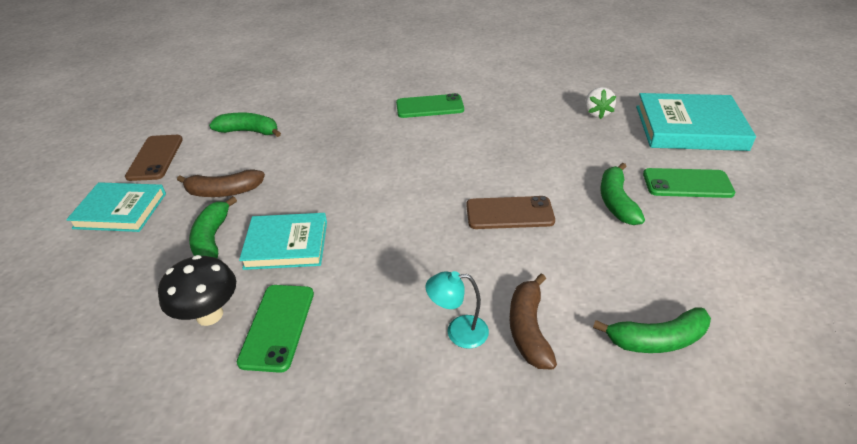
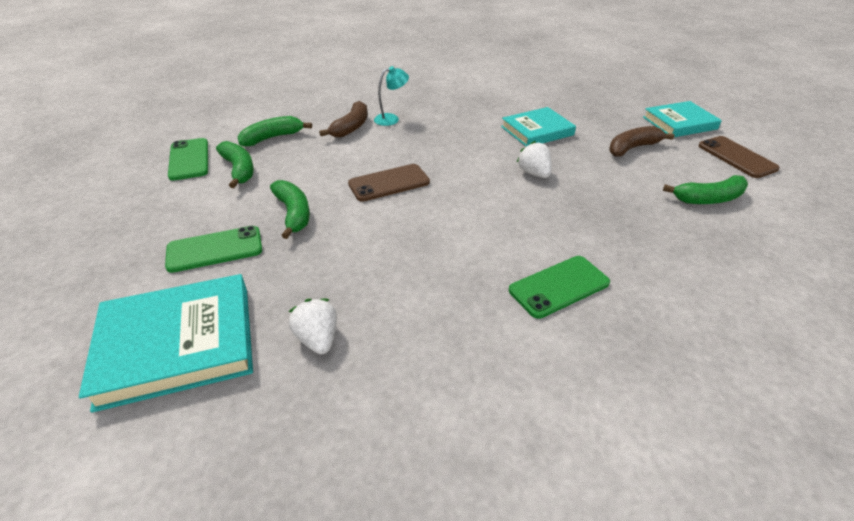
camera: 155 degrees right, 0 degrees up
(209, 315) = (534, 98): black mushroom -> none
(212, 239) = (589, 123): green banana -> green banana (239, 170)
(278, 327) = (492, 102): green phone -> green phone (189, 159)
(356, 188) = (534, 173): none -> white strawberry
(528, 329) = (351, 127): brown banana -> brown banana turned 45 degrees clockwise

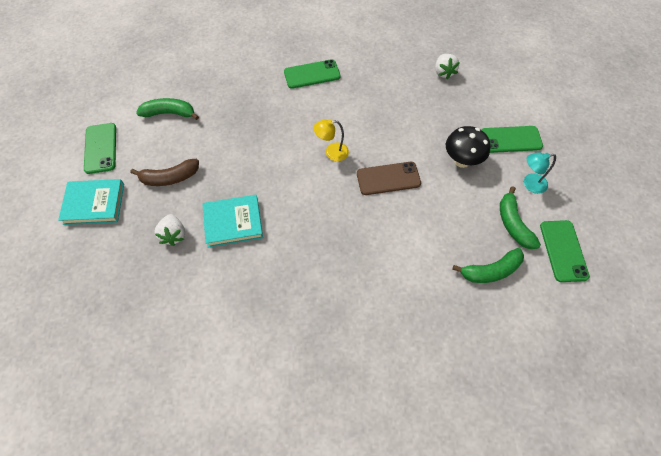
camera: 165 degrees left, 20 degrees up
(177, 344) = (513, 83): turquoise book -> none
(293, 213) = (462, 161): green banana -> black mushroom
(351, 127) = (411, 272): brown banana -> none
(391, 119) = (367, 280): turquoise lamp -> turquoise lamp (530, 184)
(469, 195) = (331, 152): none -> yellow lamp
(534, 173) = (271, 165): white strawberry -> white strawberry (173, 235)
(736, 157) = (101, 148): brown phone -> green phone

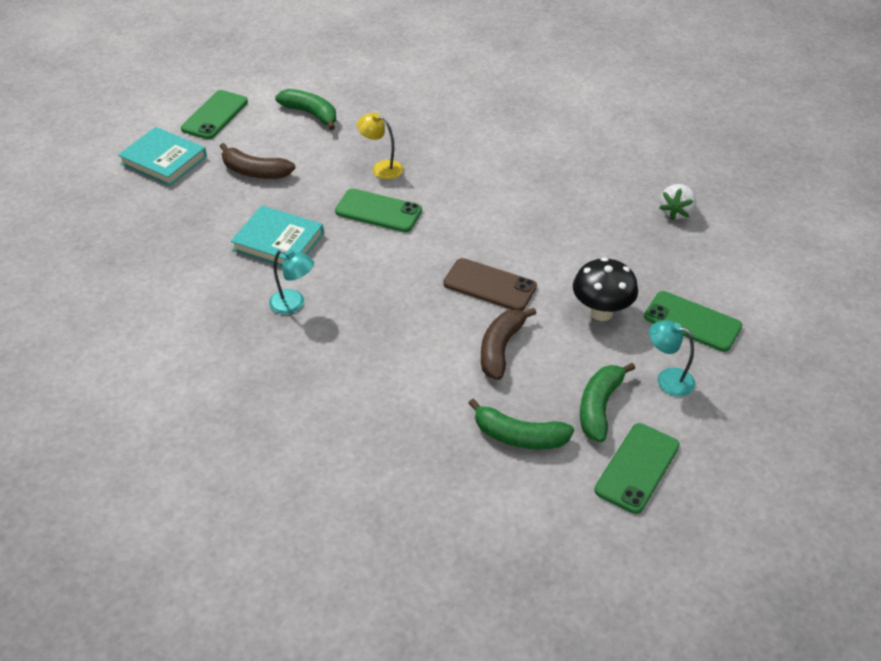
camera: 35 degrees right, 15 degrees down
(173, 235) = (210, 223): white strawberry -> none
(284, 263) = (294, 304): none -> turquoise lamp
(312, 74) = (504, 144): green phone -> green phone (378, 211)
(331, 152) = (449, 229): yellow lamp -> yellow lamp (381, 168)
(431, 218) = (500, 349): none -> brown banana

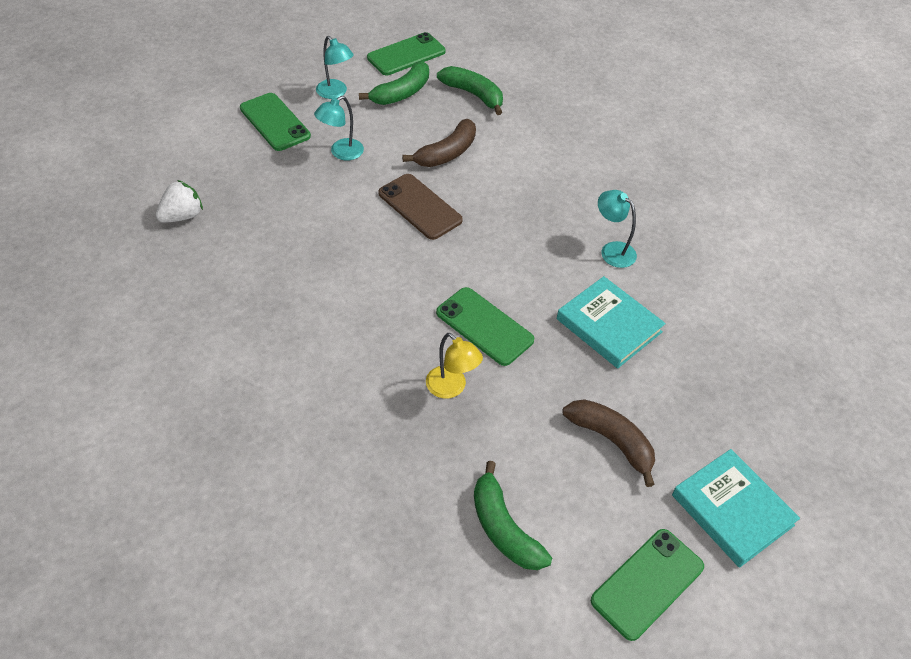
camera: 160 degrees left, 5 degrees up
(601, 312) = (341, 153): black mushroom -> turquoise lamp

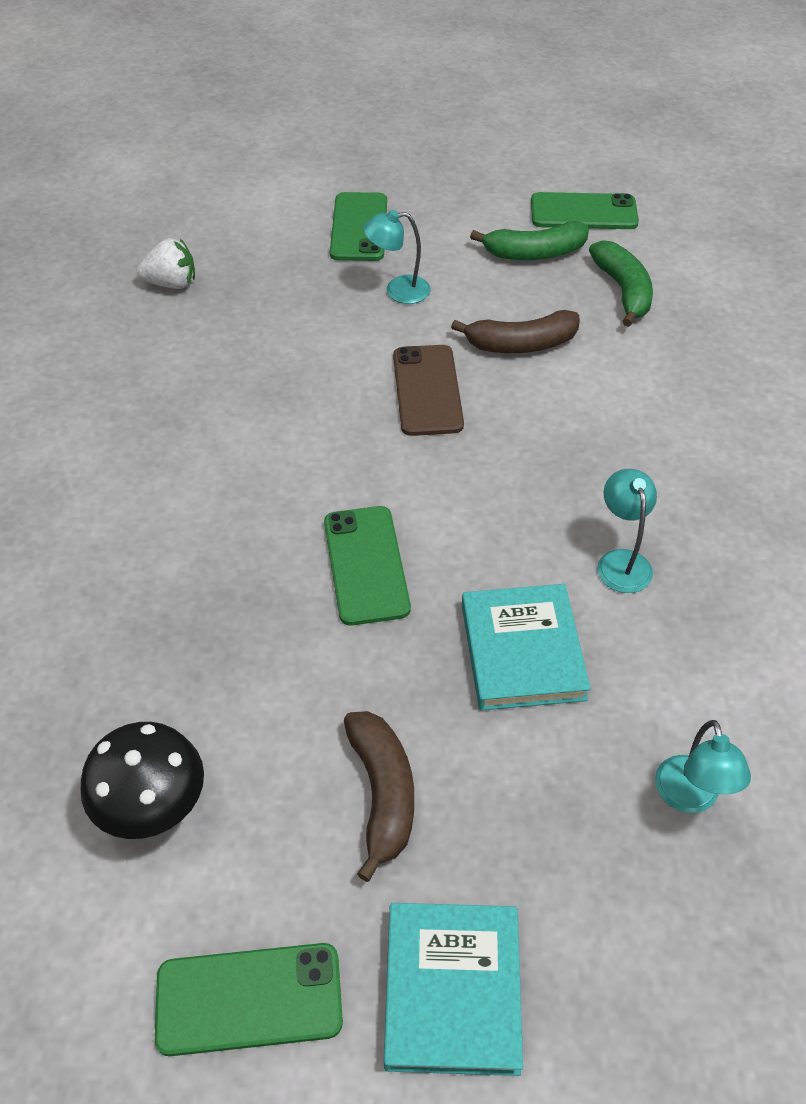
camera: 40 degrees right, 0 degrees up
(335, 93) = (457, 223): turquoise lamp -> turquoise lamp (690, 798)
(451, 388) = (258, 613): yellow lamp -> none
(503, 528) = (154, 809): green banana -> black mushroom

